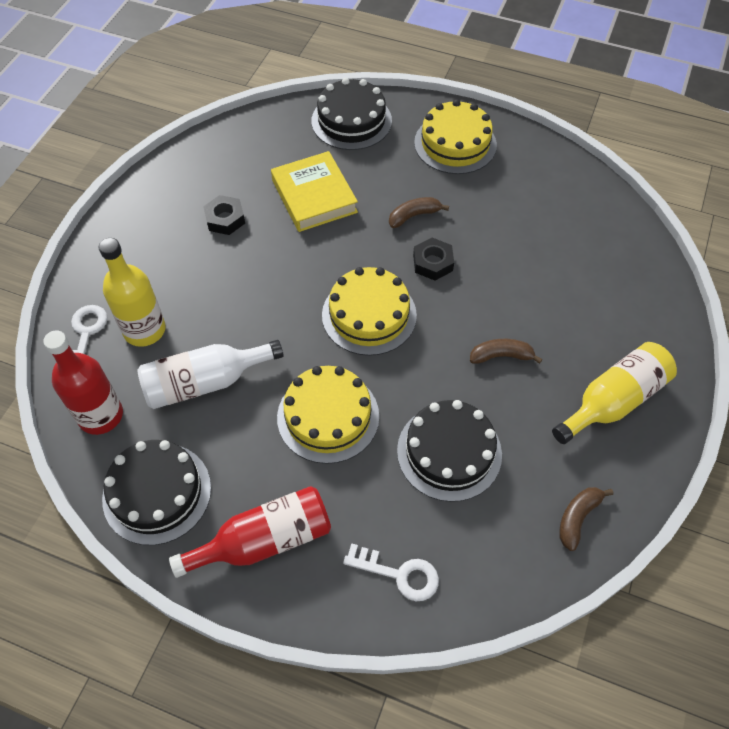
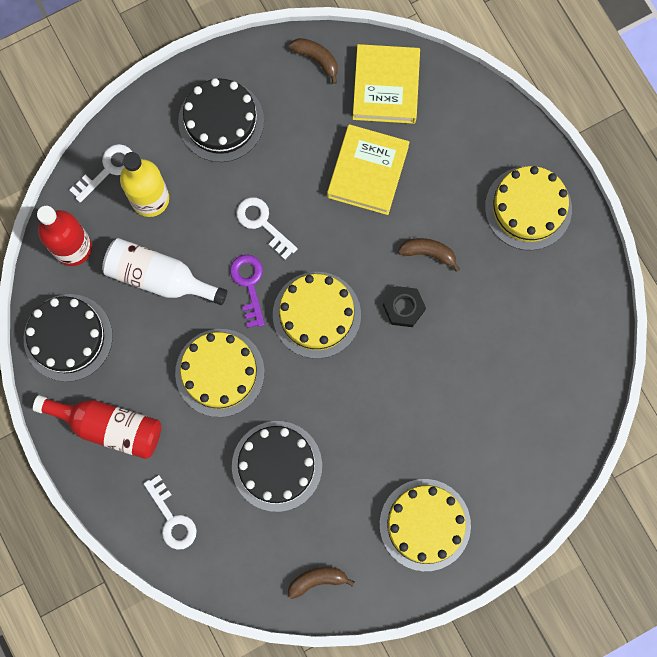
camera: 40 degrees right, 20 degrees up
(225, 219) = (282, 140): black nut -> none
(261, 283) = (262, 223): none -> white key
(275, 138) = (386, 87): none -> yellow book
(291, 333) = (249, 284): none -> purple key
(351, 121) = (464, 116): black cake -> black cake (221, 121)
(501, 356) = (380, 426): brown banana -> brown banana (316, 59)
(613, 401) = (425, 524): yellow bottle -> yellow cake

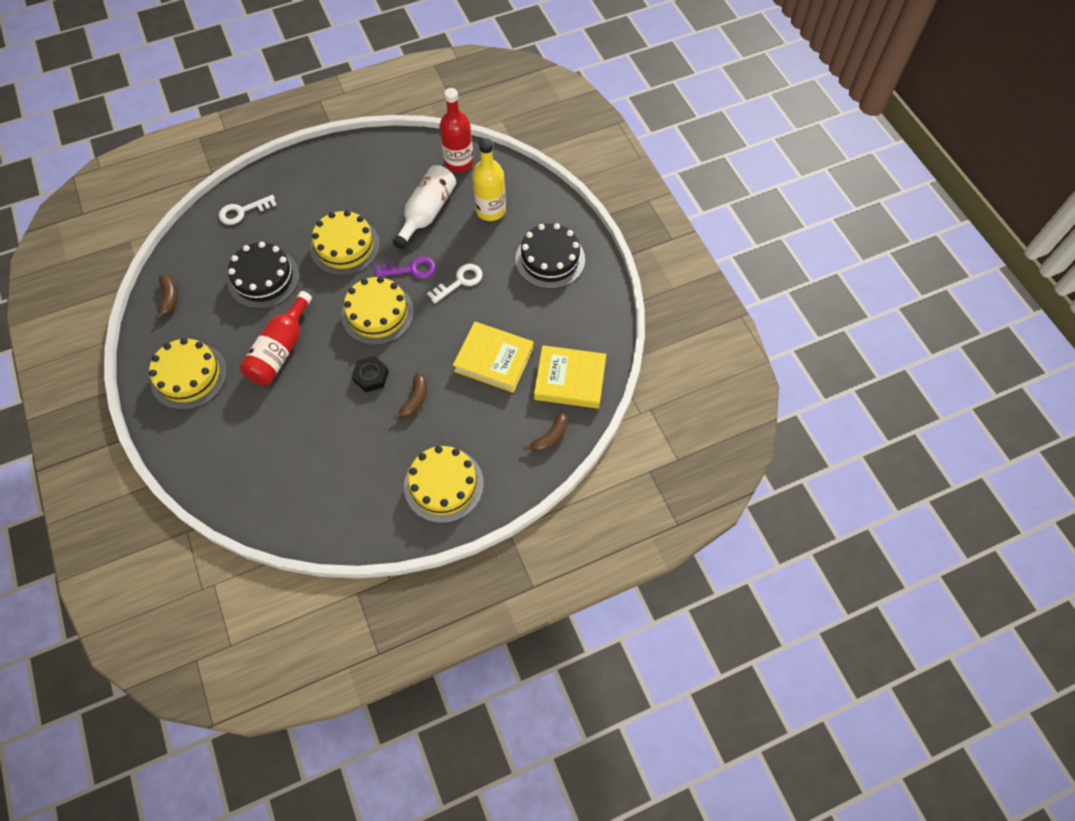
camera: 95 degrees right, 15 degrees down
(68, 337) = (391, 157): black cake -> none
(108, 169) = (517, 185): white key -> none
(109, 427) = (320, 178): red bottle -> red bottle (280, 350)
(316, 59) = (599, 330): brown banana -> brown banana (550, 437)

